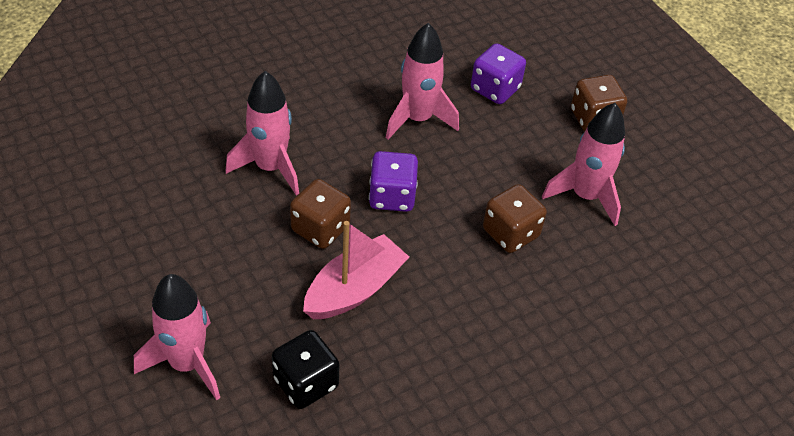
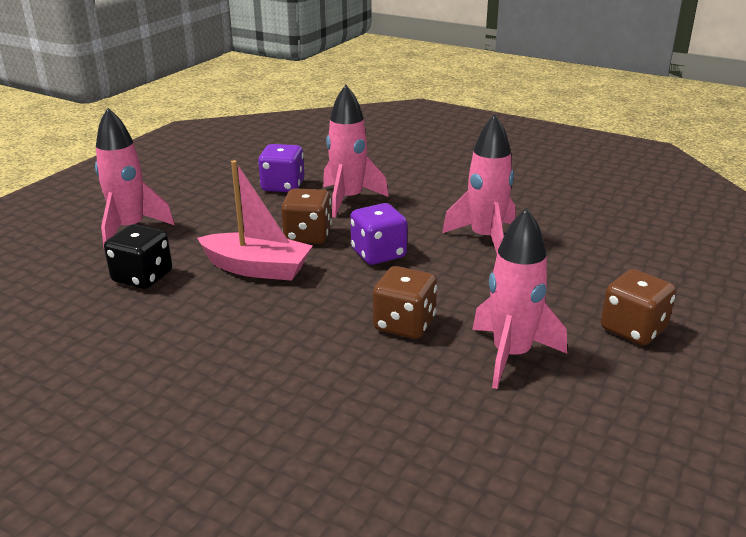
camera: 65 degrees right, 20 degrees down
(495, 89) = (582, 262): purple dice -> purple dice (283, 186)

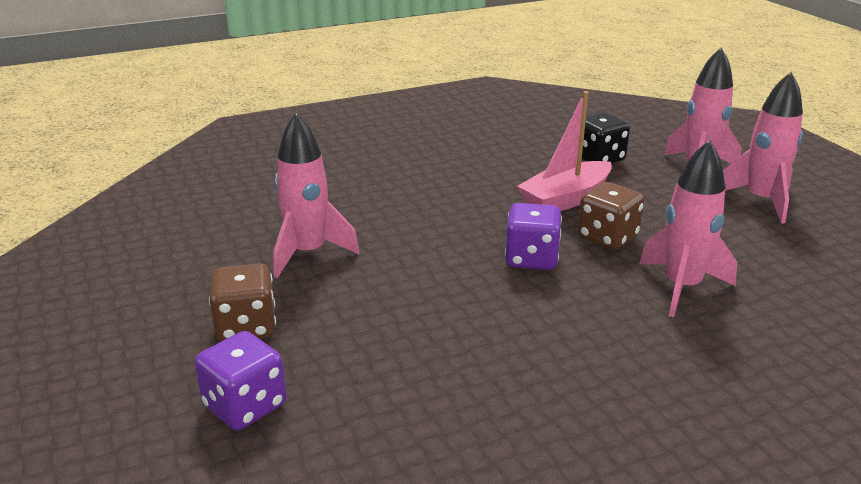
camera: 125 degrees right, 0 degrees up
(283, 186) = (754, 260): purple dice -> purple dice (245, 406)
(404, 324) = (405, 228): brown dice -> none
(485, 238) = (496, 332): pink rocket -> pink rocket (761, 201)

